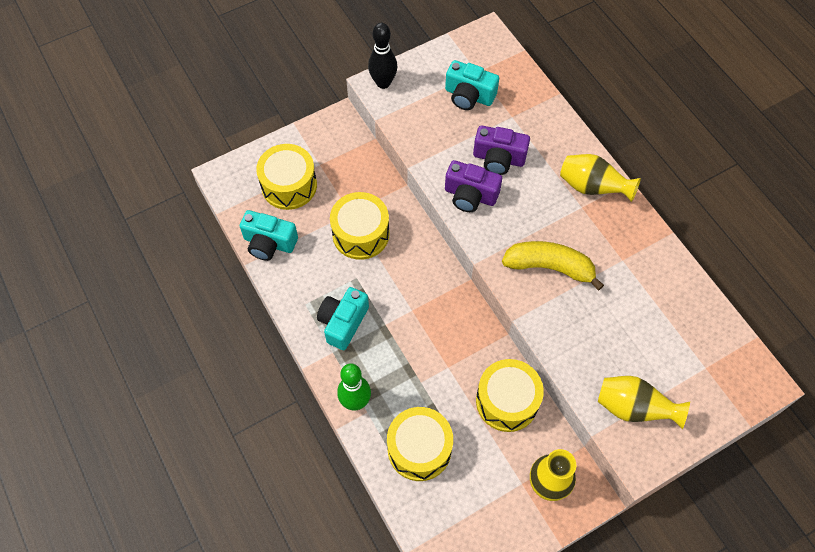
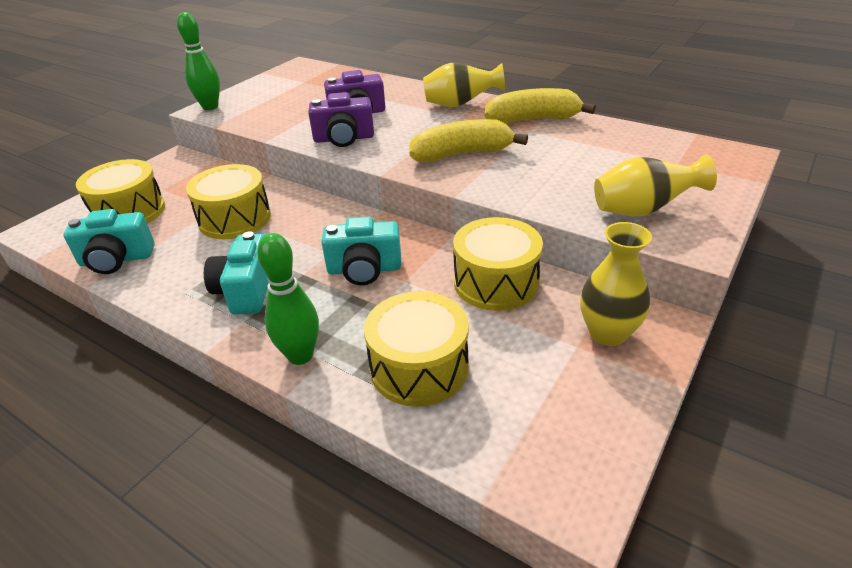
camera: 25 degrees left, 25 degrees down
(383, 83) = (210, 107): black bowling pin -> green bowling pin
(469, 96) = (303, 93): turquoise camera -> turquoise camera (364, 269)
(638, 245) = (533, 119): none -> yellow banana

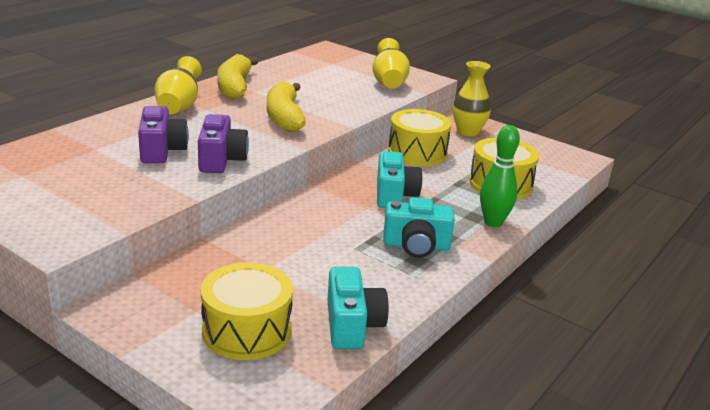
camera: 90 degrees left, 10 degrees down
(210, 107) = (53, 238): green bowling pin -> none
(235, 219) = (292, 256): yellow drum -> none

